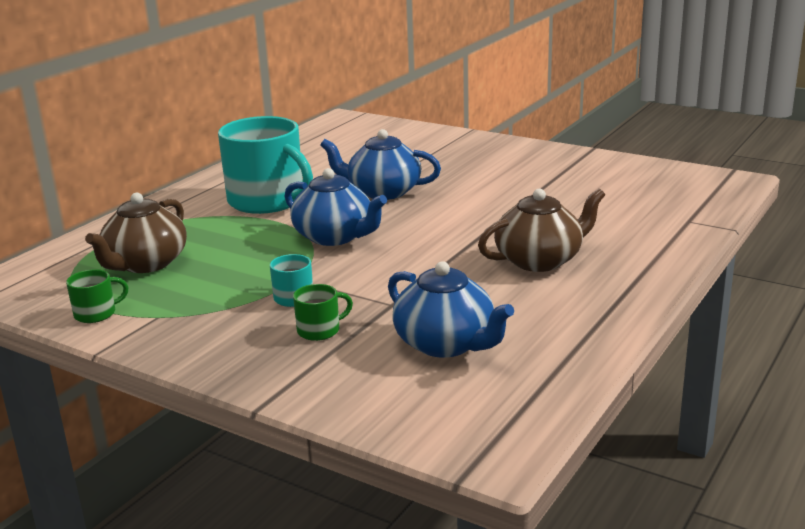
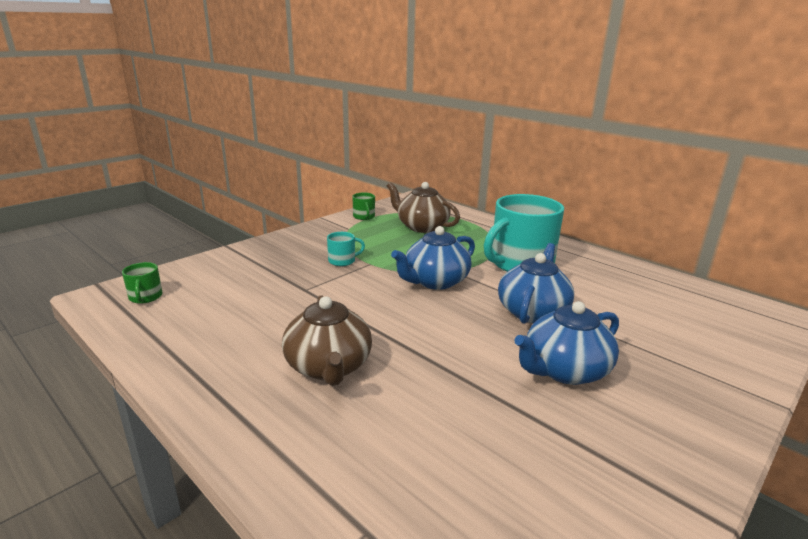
camera: 100 degrees right, 0 degrees up
(319, 330) = (291, 265): green mug -> green mug (145, 297)
(446, 344) = (231, 300): blue teapot -> blue teapot (564, 370)

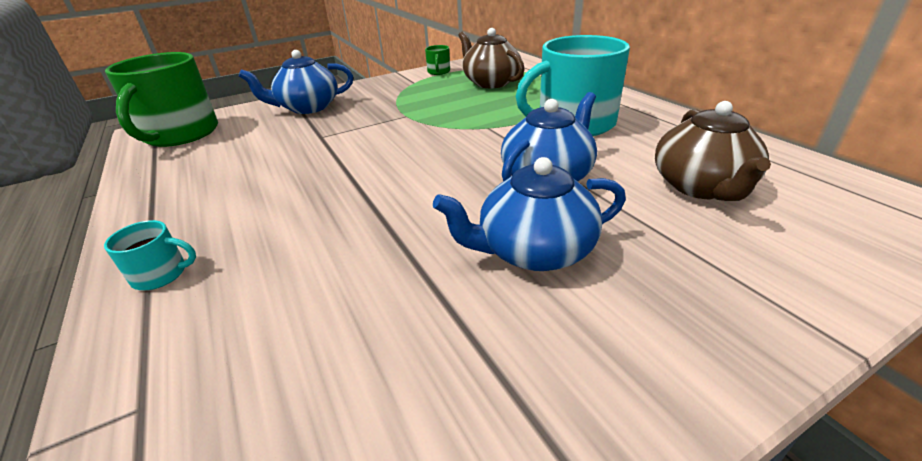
camera: 20 degrees right, 10 degrees up
(145, 297) = (180, 134): green mug -> green mug, size x2.36
(329, 367) = (273, 214): brown teapot -> brown teapot (701, 187)
(342, 261) = (380, 112): turquoise mug -> turquoise mug (161, 274)
(435, 281) = (458, 137): blue teapot -> blue teapot (308, 108)

